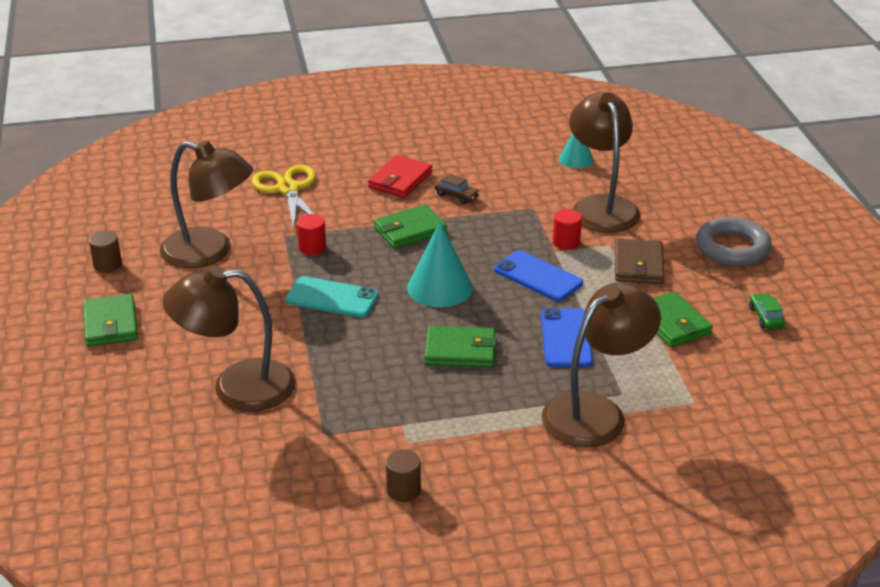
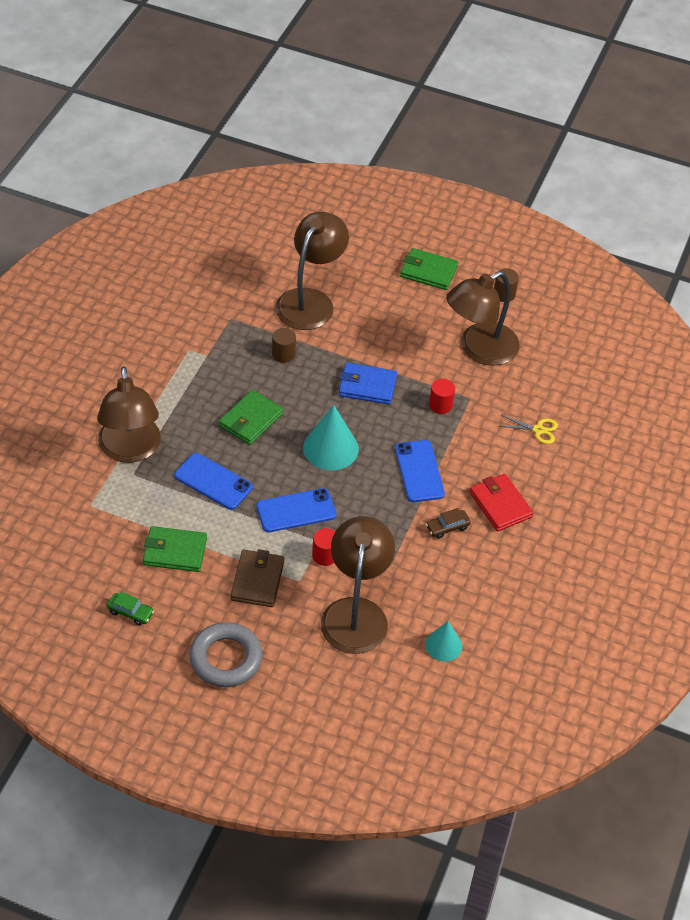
camera: 120 degrees right, 15 degrees up
(288, 189) = (538, 430): yellow scissors -> yellow scissors, size x0.54
(332, 298) = (367, 386): turquoise phone -> blue wallet
(403, 490) = (151, 328): brown cylinder -> brown cylinder (283, 354)
(410, 230) = (419, 471): green wallet -> blue phone
(601, 206) = (356, 613): brown lamp -> brown lamp turned 105 degrees counterclockwise
(638, 265) = (257, 580): brown wallet -> brown wallet turned 60 degrees clockwise

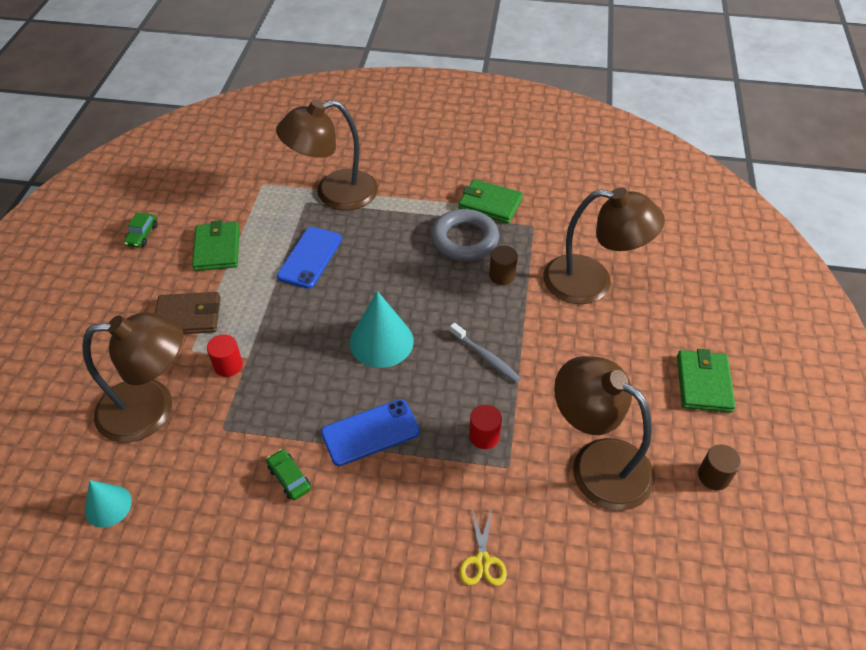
camera: 80 degrees right, 0 degrees up
(226, 659) = (89, 312): grey ring -> grey ring (464, 240)
(251, 420) = (400, 268): green wallet -> green wallet (490, 204)
(296, 511) = (285, 329): blue phone -> none
(367, 386) = (486, 357): blue wallet -> grey toothbrush
(447, 527) = (289, 478): brown car -> green car
(500, 505) = (338, 533): red wallet -> none

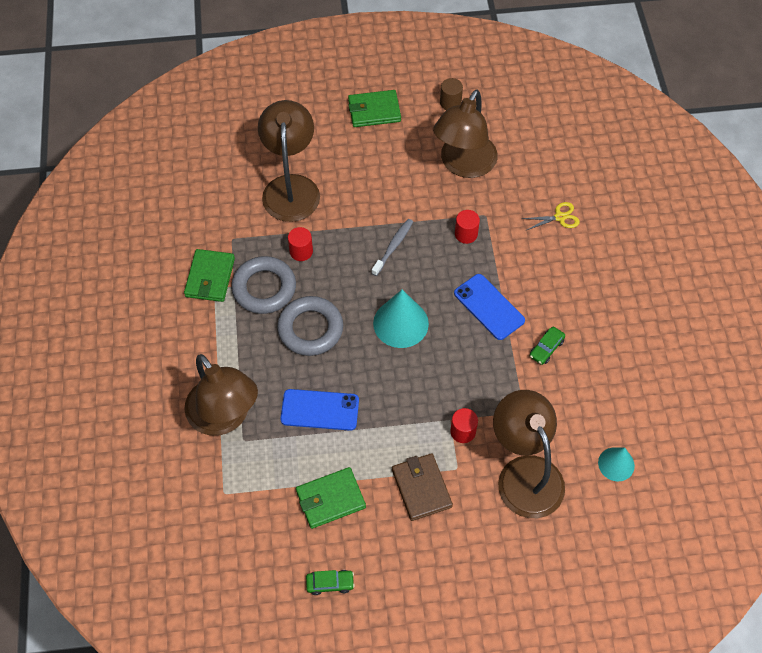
camera: 105 degrees left, 10 degrees up
(403, 266) = (310, 329): none -> grey ring
(502, 275) = (301, 251): brown cylinder -> red cylinder

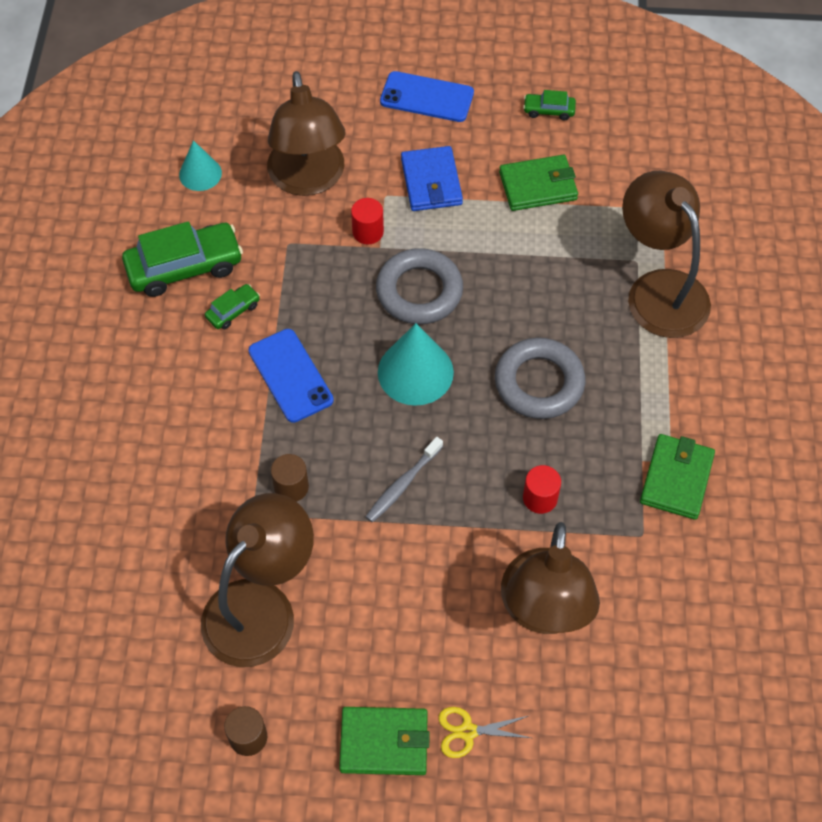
camera: 170 degrees left, 0 degrees up
(264, 288) = (598, 450): grey ring -> grey ring (419, 291)
(320, 410) = (539, 281): blue phone -> blue phone (427, 97)
(421, 488) = (431, 182): brown wallet -> blue wallet
(466, 234) = (291, 487): red cylinder -> brown cylinder
(559, 217) = (144, 491): yellow scissors -> yellow scissors (468, 731)
(596, 378) = (184, 267): none -> green car

